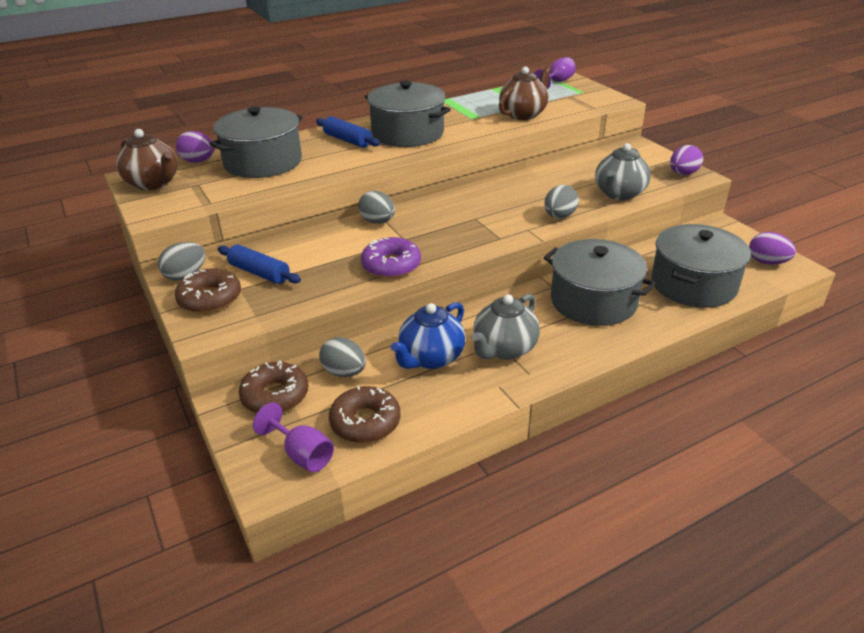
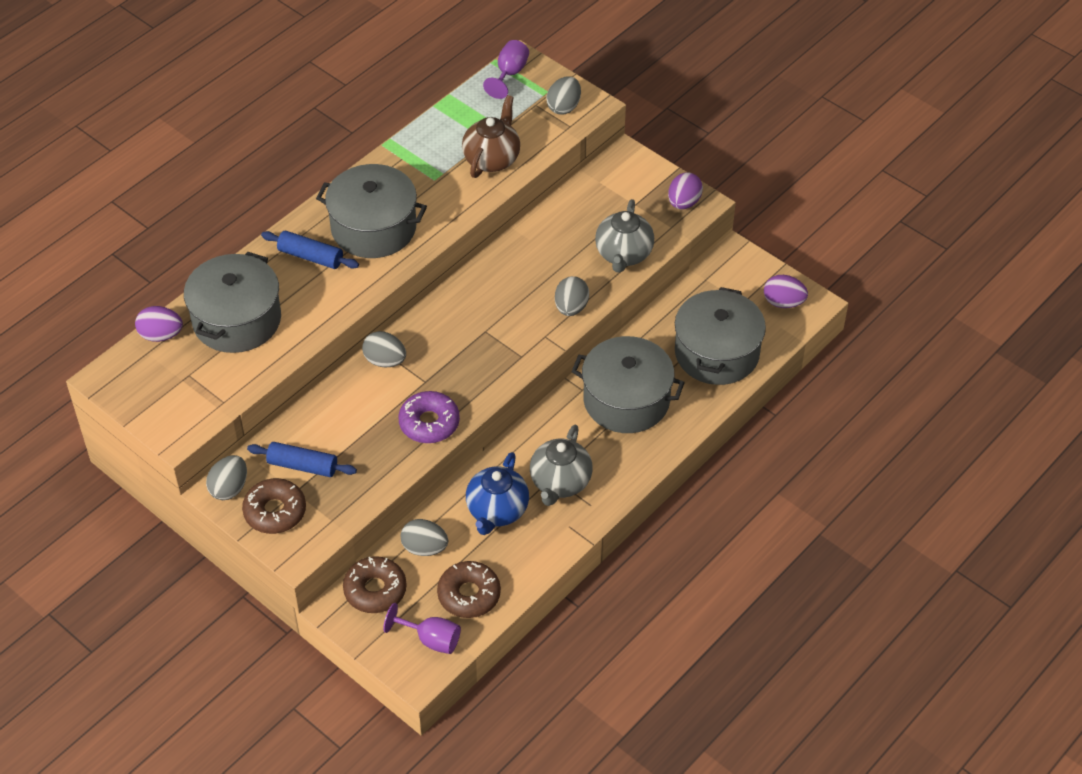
camera: 20 degrees left, 15 degrees up
(154, 183) = (138, 385): brown teapot -> none
(593, 99) = (564, 107): none -> grey egg

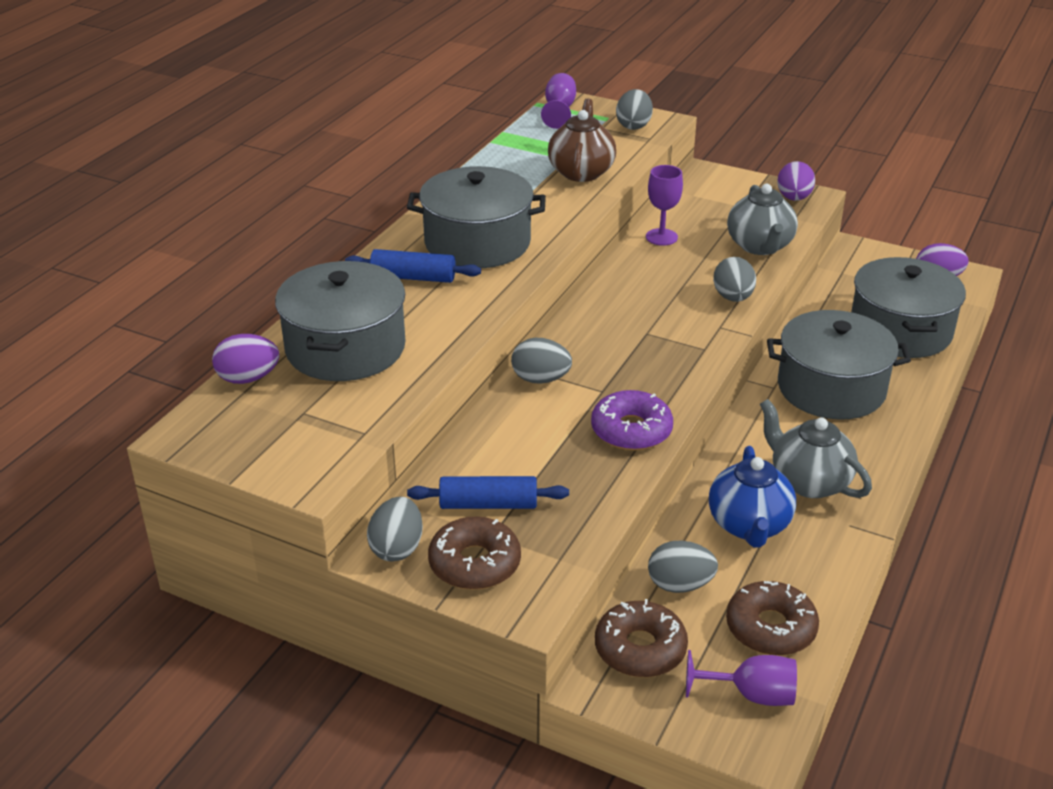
camera: 15 degrees left, 15 degrees down
(548, 228) = (661, 237): none -> purple goblet
(560, 483) = (808, 481): grey teapot -> grey teapot turned 135 degrees clockwise

